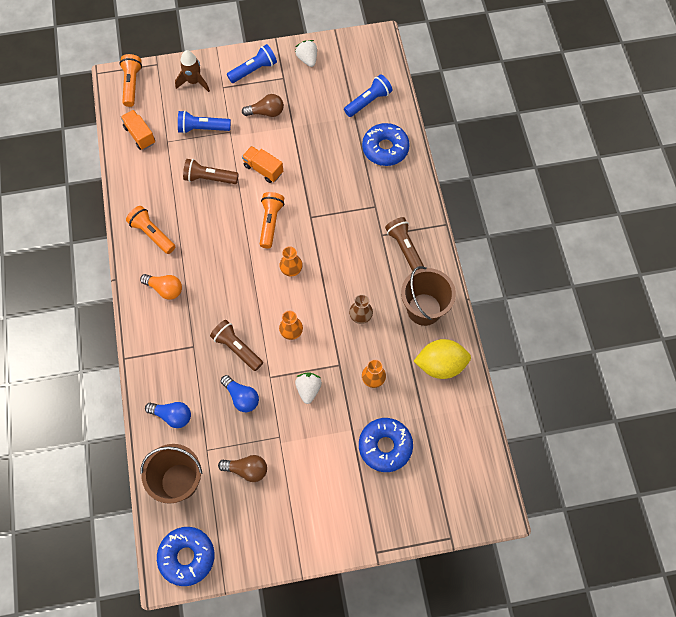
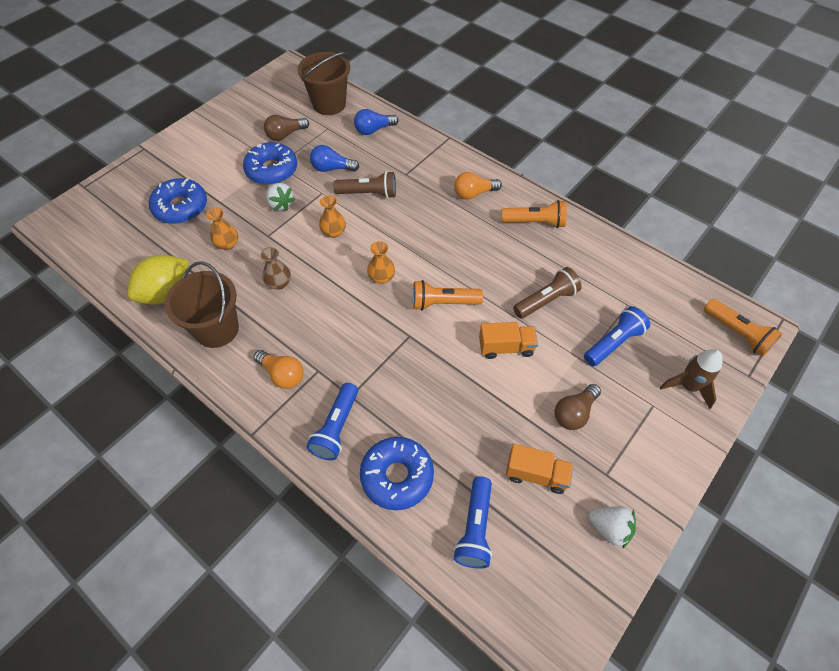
camera: 140 degrees right, 10 degrees down
(140, 135) = (658, 291): orange truck -> orange truck (536, 474)
(187, 557) = (285, 78): blue donut -> blue donut (272, 170)
(254, 70) = (649, 456): blue flashlight -> blue flashlight (336, 428)
(270, 222) = (443, 303): orange flashlight -> orange flashlight turned 120 degrees clockwise
(404, 247) = (282, 374): brown flashlight -> orange light bulb

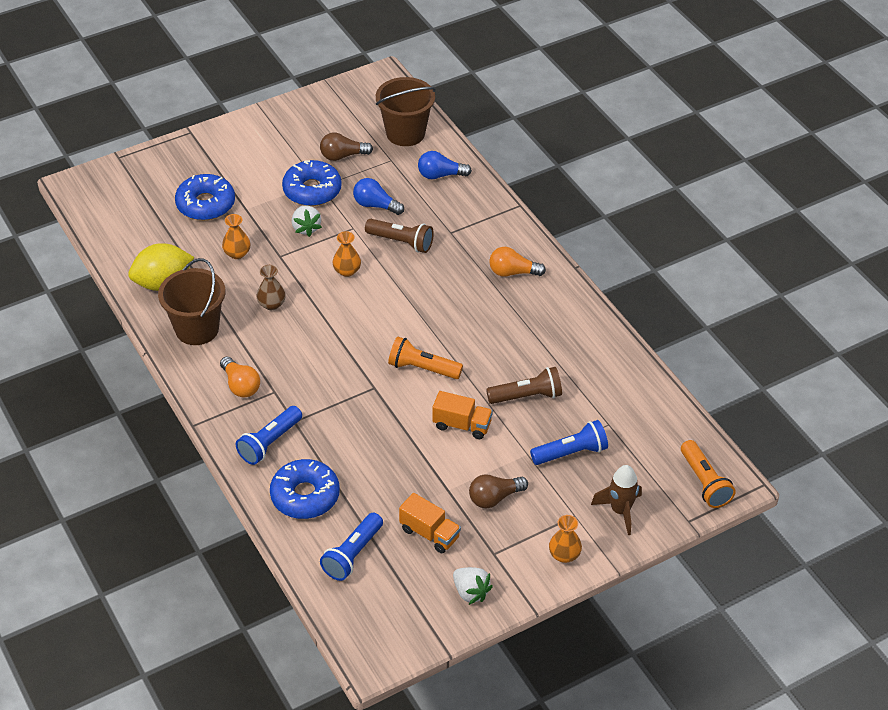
camera: 20 degrees right, 10 degrees down
(381, 277) = (374, 327): orange vase -> orange vase (564, 555)
(535, 222) = (561, 319): orange flashlight -> none

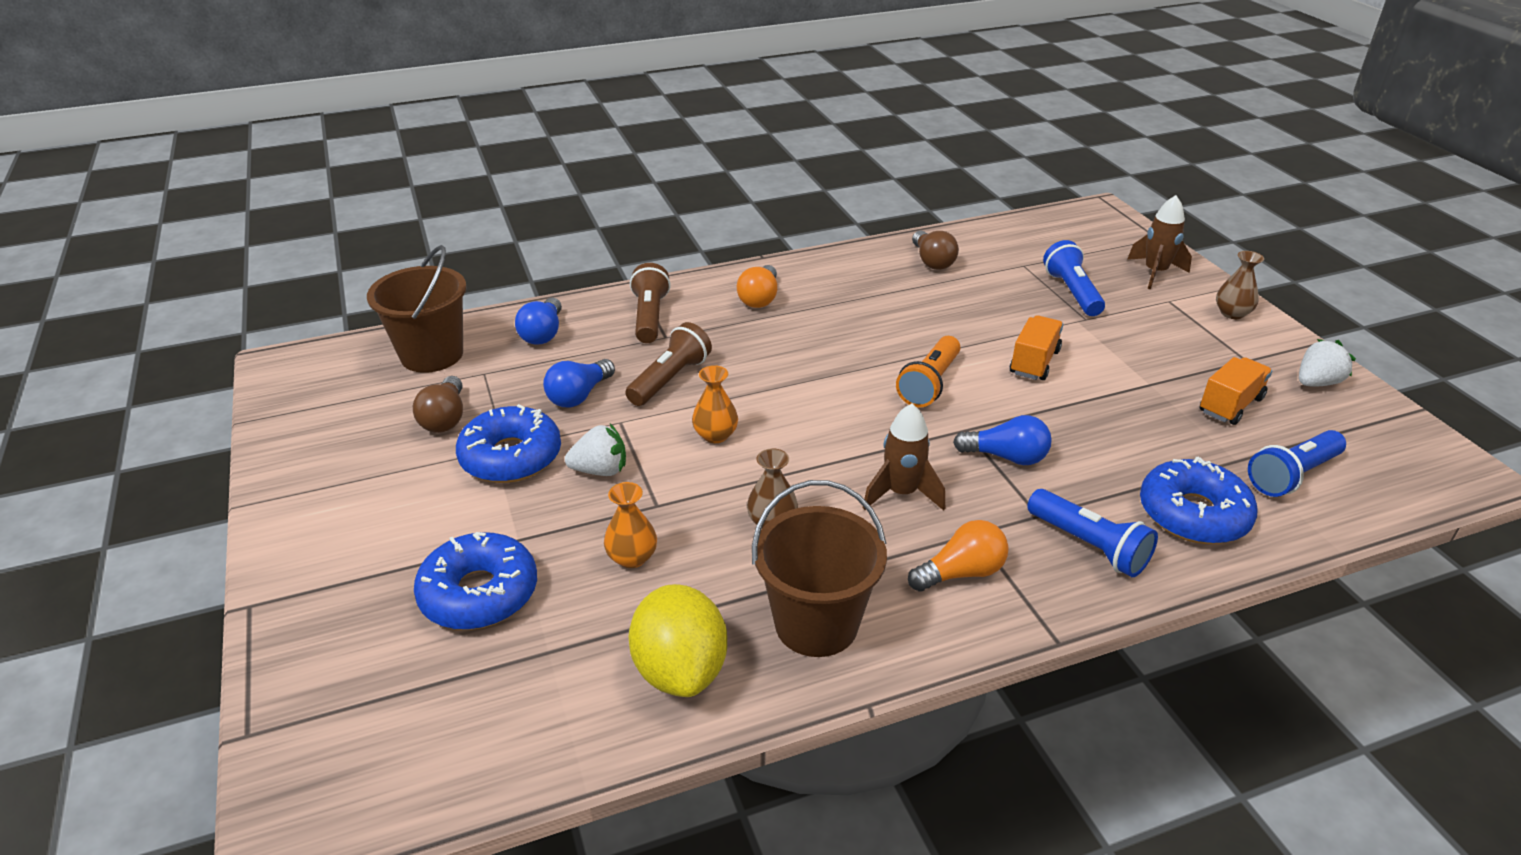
camera: 80 degrees left, 10 degrees down
(305, 358) = (901, 493): none -> brown rocket
(348, 407) = (1006, 457): none -> blue light bulb
(352, 554) = (1292, 475): blue flashlight -> blue flashlight turned 105 degrees clockwise
(494, 498) = (1155, 350): brown light bulb -> brown light bulb (932, 261)
(527, 396) = (981, 311): brown flashlight -> brown flashlight (650, 317)
(564, 555) = (1232, 313): orange vase -> brown vase
(704, 482) = (1103, 224): orange flashlight -> none

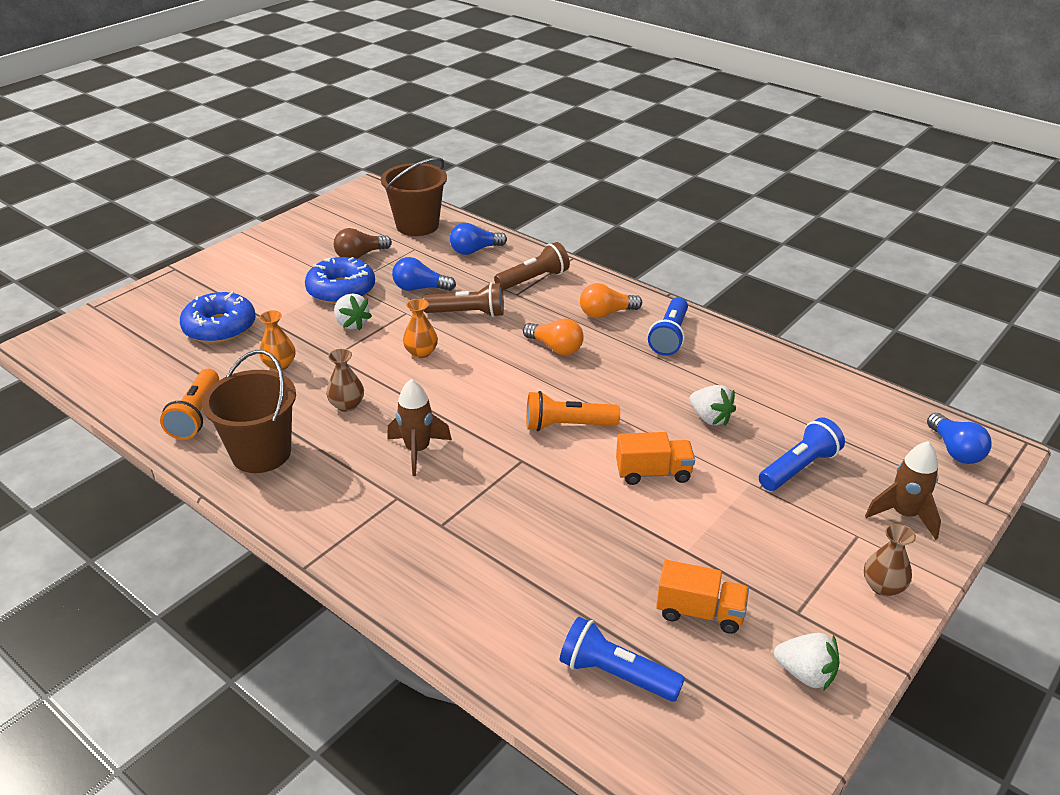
camera: 60 degrees right, 0 degrees up
(680, 670) = (196, 415): yellow lemon -> orange flashlight
(932, 261) = (759, 375): brown light bulb -> none
(961, 573) = (348, 502): orange light bulb -> orange light bulb (555, 347)
(975, 306) = (710, 418): none -> white strawberry
(1006, 457) = (502, 490): blue light bulb -> blue light bulb (955, 450)
(1089, 546) = (421, 560): blue flashlight -> blue flashlight (669, 337)
(1193, 514) = (505, 614): blue donut -> none

